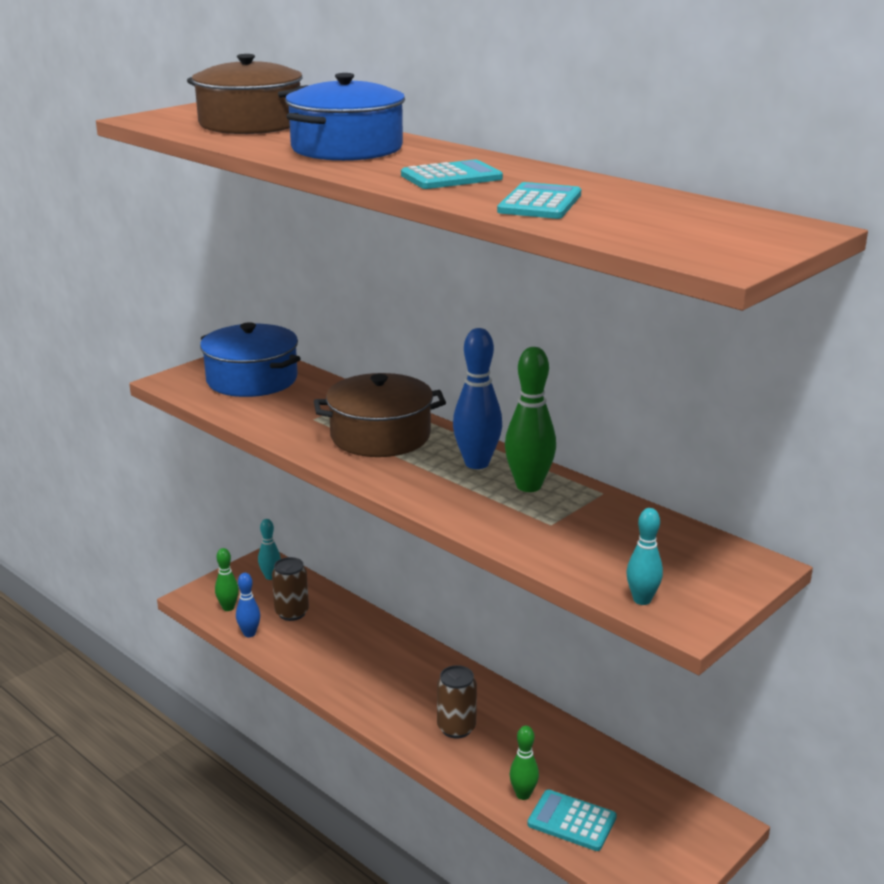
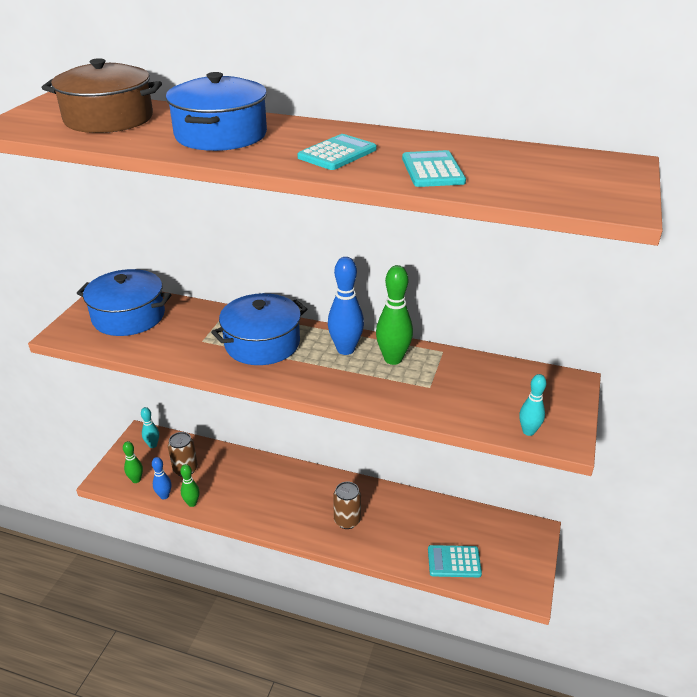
camera: 25 degrees left, 10 degrees up
(380, 436) = (262, 343): brown pot -> blue pot
(523, 794) = (415, 554): green bowling pin -> green bowling pin (192, 503)

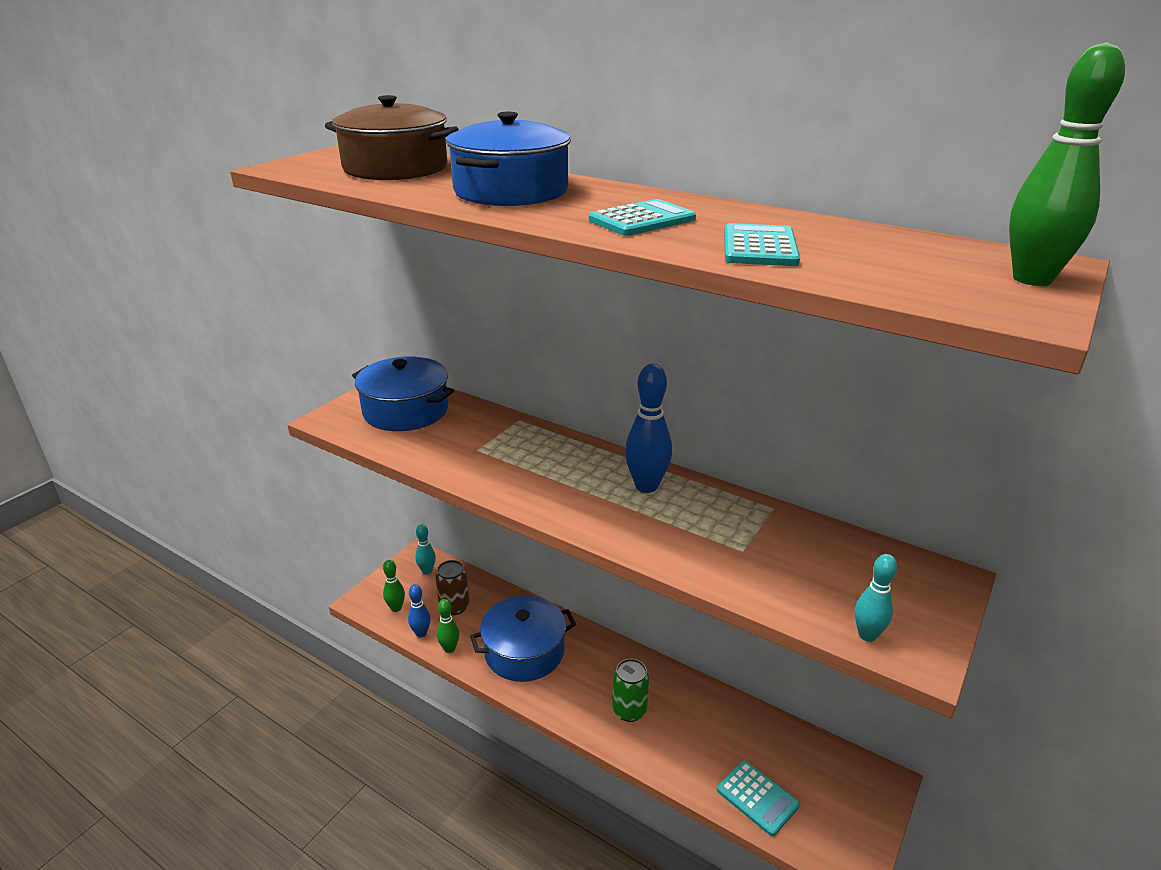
camera: 15 degrees right, 5 degrees down
(262, 343) = (546, 463): blue pot -> blue pot (524, 651)
(347, 520) = (629, 710): brown can -> green can
(393, 359) = (704, 507): green bowling pin -> green bowling pin (1032, 279)
(454, 562) = (757, 798): turquoise calculator -> turquoise calculator turned 150 degrees counterclockwise

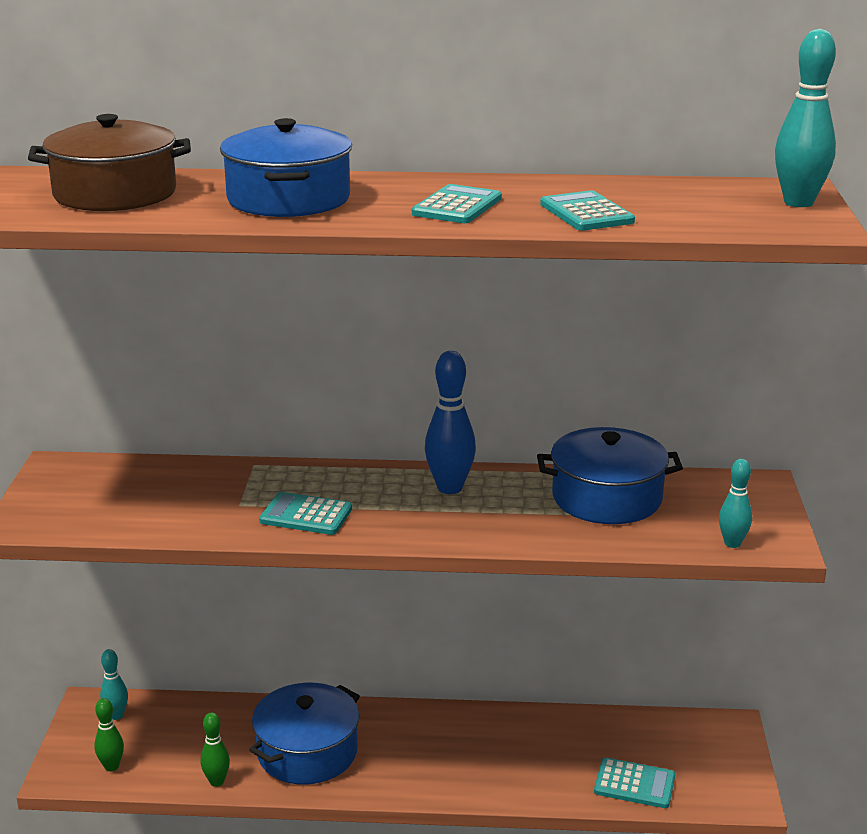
camera: 30 degrees left, 5 degrees down
(406, 411) = (109, 490): blue pot -> blue pot (606, 498)
(421, 633) = (168, 780): blue bowling pin -> none
(454, 606) = (185, 739): brown can -> none
(514, 474) = (306, 515): none -> turquoise calculator
(629, 710) = (462, 761): green can -> none
(1032, 279) = (798, 203): green bowling pin -> turquoise bowling pin

